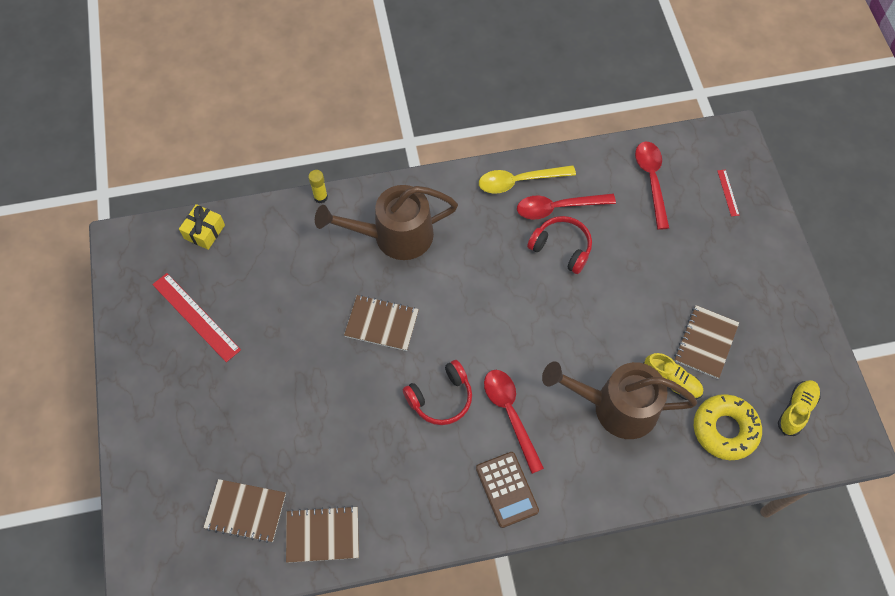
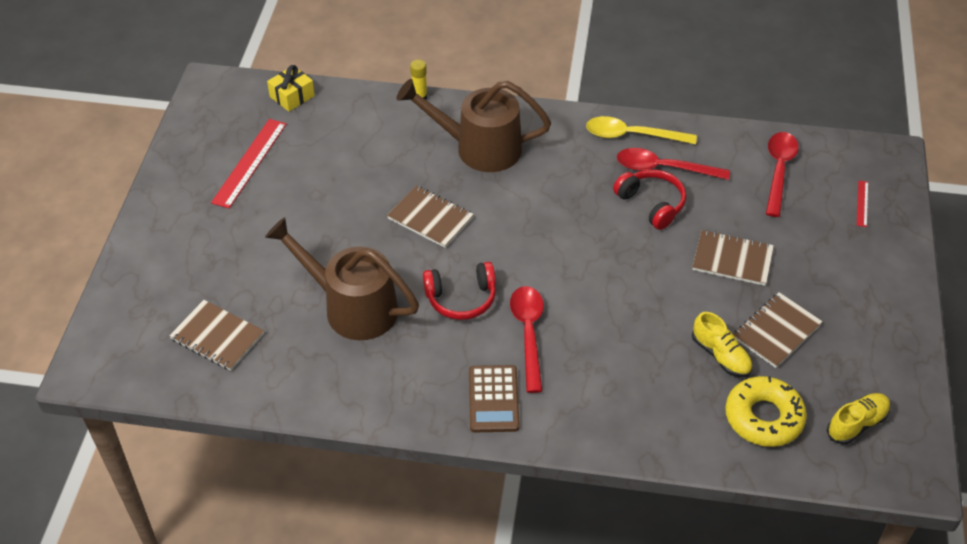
camera: 20 degrees right, 15 degrees down
(196, 317) = (249, 162): red ruler -> red ruler turned 45 degrees clockwise
(323, 535) = (283, 380): brown notebook -> brown notebook (732, 259)
(615, 407) = (647, 360): brown watering can -> brown watering can (351, 307)

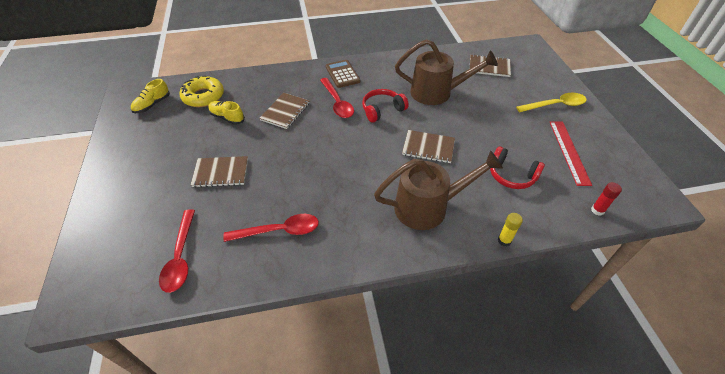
camera: 160 degrees right, 0 degrees up
(292, 96) = (597, 210): yellow gift -> red glue stick
(632, 135) = (312, 256): yellow spoon -> yellow spoon (555, 105)
(651, 204) = (283, 197): red headphones -> red headphones (511, 175)
(776, 331) = (193, 137): brown notebook -> brown notebook (285, 112)
(862, 203) = (112, 245): red ruler -> none

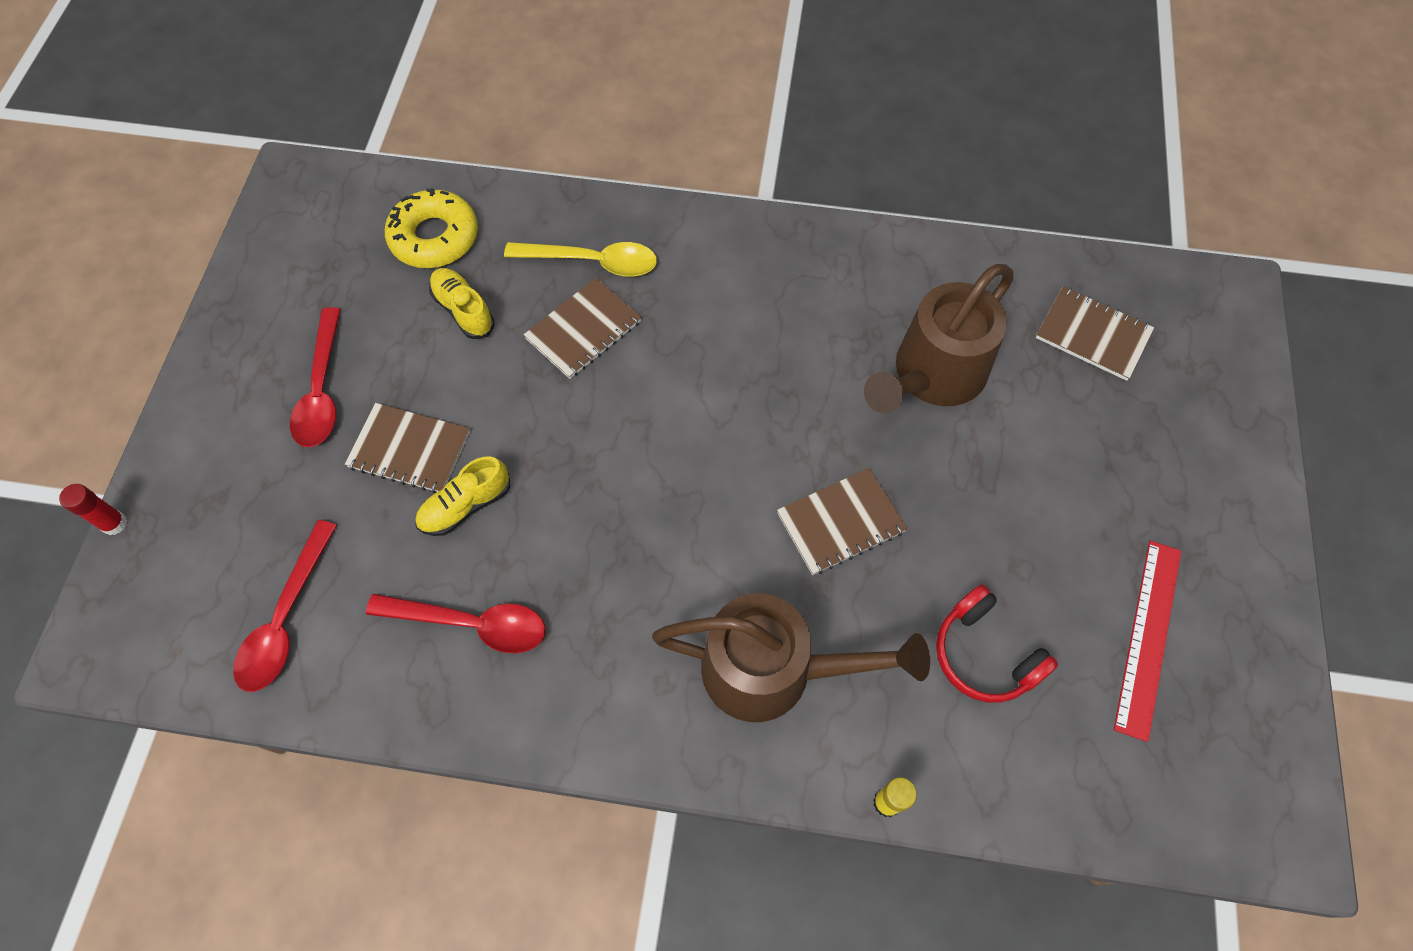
camera: 20 degrees right, 15 degrees up
(152, 105) = (331, 230): yellow shoe -> yellow shoe (466, 506)
(337, 103) = (699, 339): red spoon -> red spoon (322, 390)
(342, 74) = (743, 258): brown calculator -> none
(382, 110) = (787, 389): red headphones -> none
(428, 147) = (841, 522): brown notebook -> brown notebook turned 60 degrees counterclockwise
(437, 93) = (932, 376): brown watering can -> brown watering can turned 105 degrees clockwise
(555, 105) = (1191, 498): yellow spoon -> yellow spoon (592, 262)
(597, 210) = (1123, 805): red glue stick -> red glue stick (114, 523)

